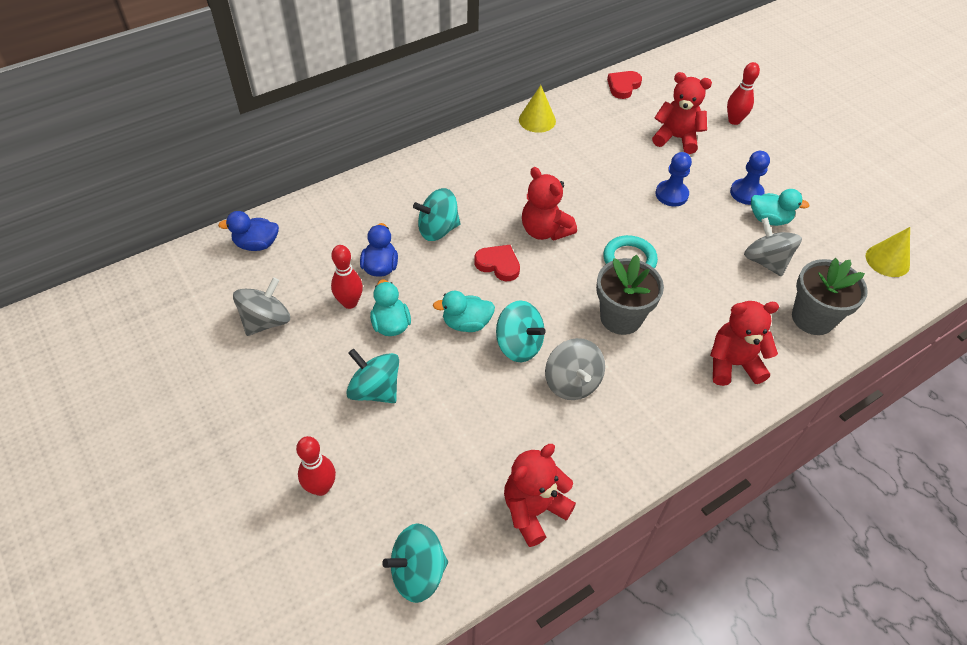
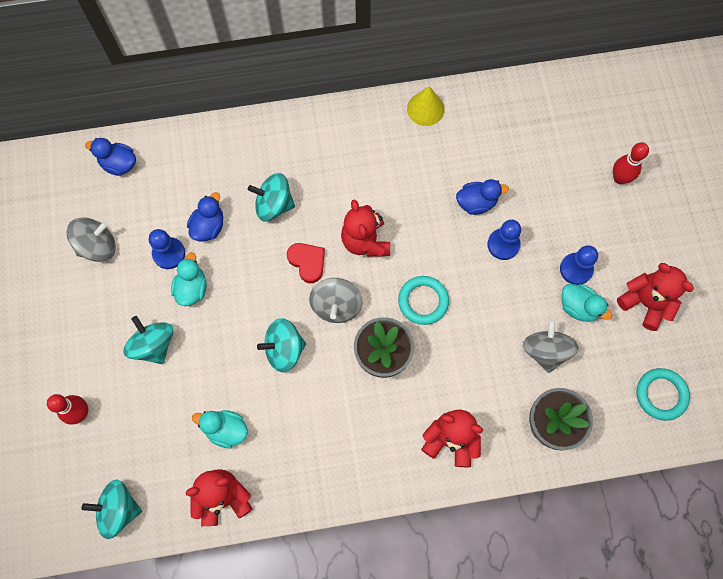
camera: 25 degrees right, 20 degrees up
(349, 302) = (169, 253): red bowling pin -> blue pawn
(466, 323) = (252, 311): turquoise duck -> turquoise duck (226, 430)
(519, 345) = (284, 349): turquoise spinning top -> turquoise spinning top turned 105 degrees clockwise
(572, 382) = (309, 402): grey spinning top -> grey spinning top (336, 306)
(623, 86) = (533, 95): red heart -> none
(627, 172) = (476, 203): none -> blue duck
(676, 138) = (548, 179): red teddy bear -> red teddy bear (645, 303)
(887, 260) = (661, 395): yellow cone -> turquoise ring

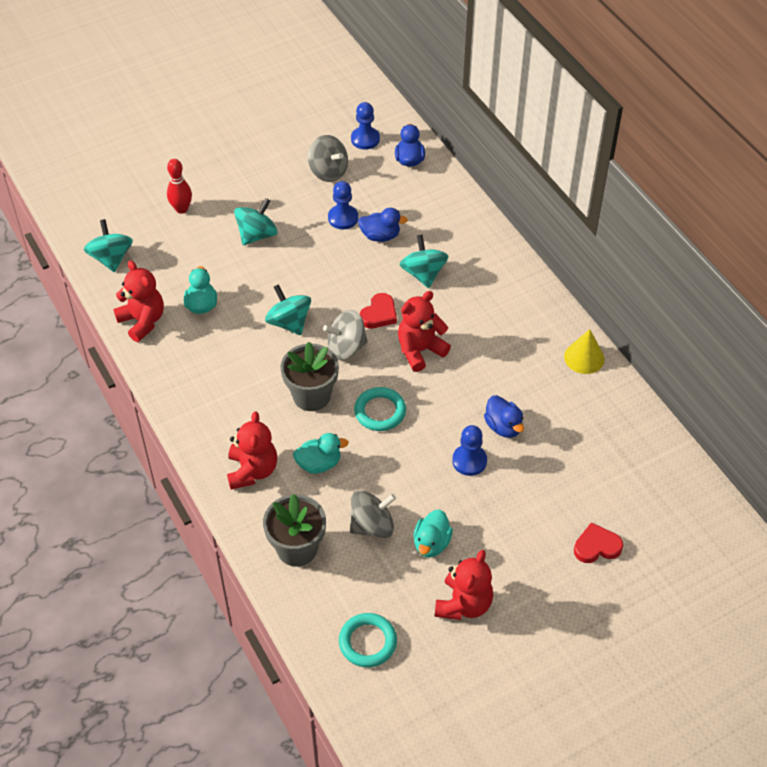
camera: 70 degrees right, 20 degrees down
(192, 288) = (318, 243): turquoise duck -> turquoise duck (319, 464)
(576, 269) = (472, 531): blue pawn -> blue pawn (365, 139)
(619, 178) = (596, 546): red bowling pin -> red heart

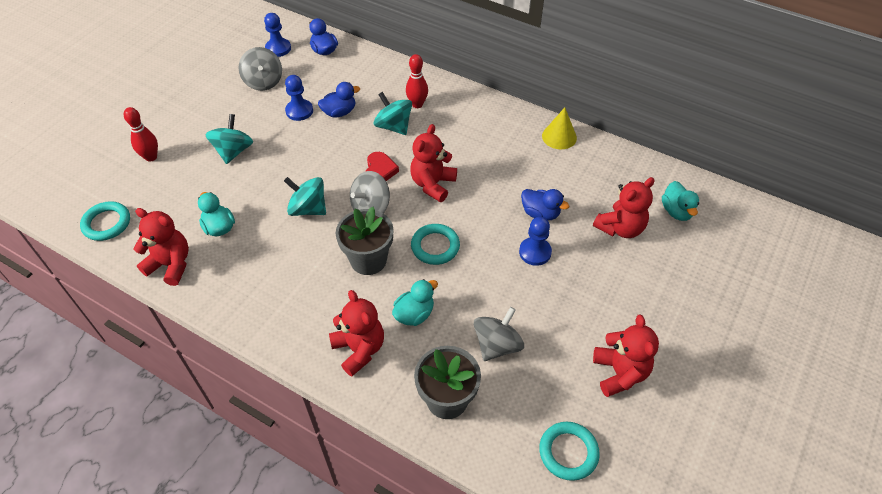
camera: 30 degrees left, 0 degrees up
(111, 258) = (107, 223): turquoise spinning top -> turquoise ring
(328, 171) = (263, 82): grey spinning top -> grey spinning top turned 60 degrees clockwise
(431, 543) = (556, 335): turquoise duck -> turquoise duck (676, 211)
(463, 260) = (417, 104): none -> red bowling pin
(572, 477) = (620, 228): none -> red teddy bear
(596, 546) = (679, 272): red heart -> none

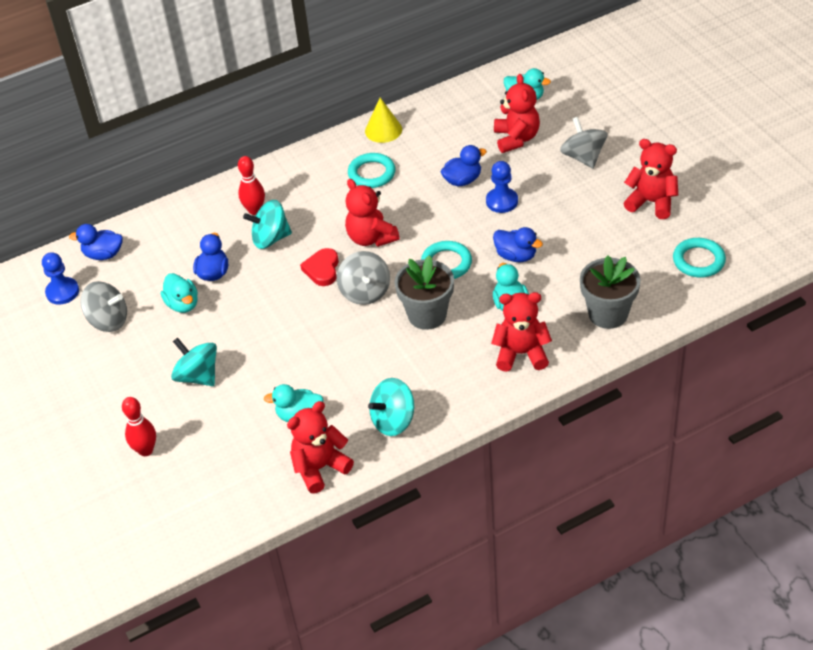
camera: 55 degrees left, 5 degrees down
(107, 223) = (218, 511): turquoise ring -> turquoise ring (371, 173)
(299, 111) = (183, 304): blue pawn -> turquoise duck
(308, 209) = (329, 339): turquoise spinning top -> turquoise spinning top (393, 421)
(380, 170) = (322, 269): red heart -> red heart turned 120 degrees counterclockwise
(475, 292) = (516, 256): none -> blue duck
(497, 345) = (578, 263): grey spinning top -> grey spinning top (583, 157)

